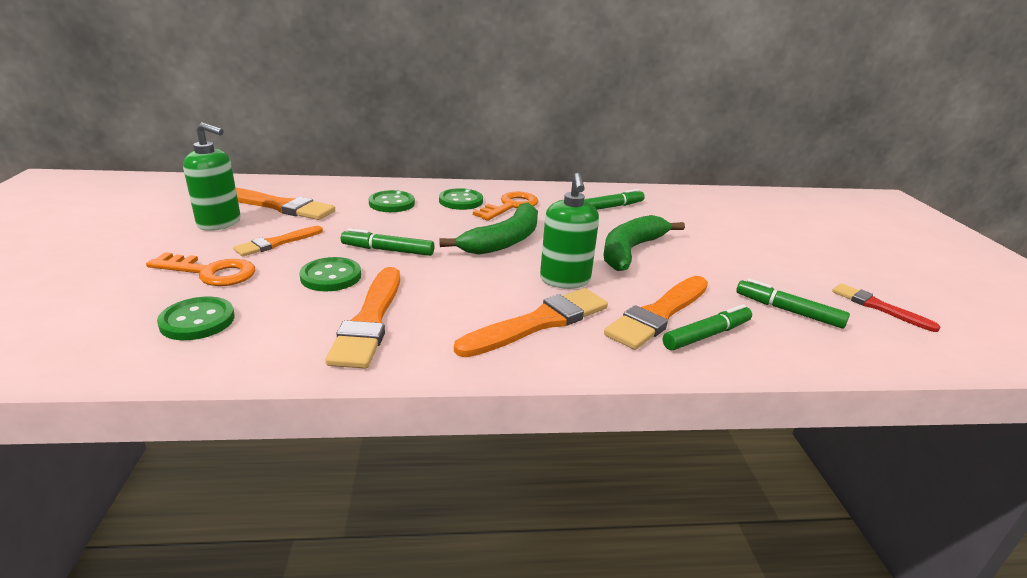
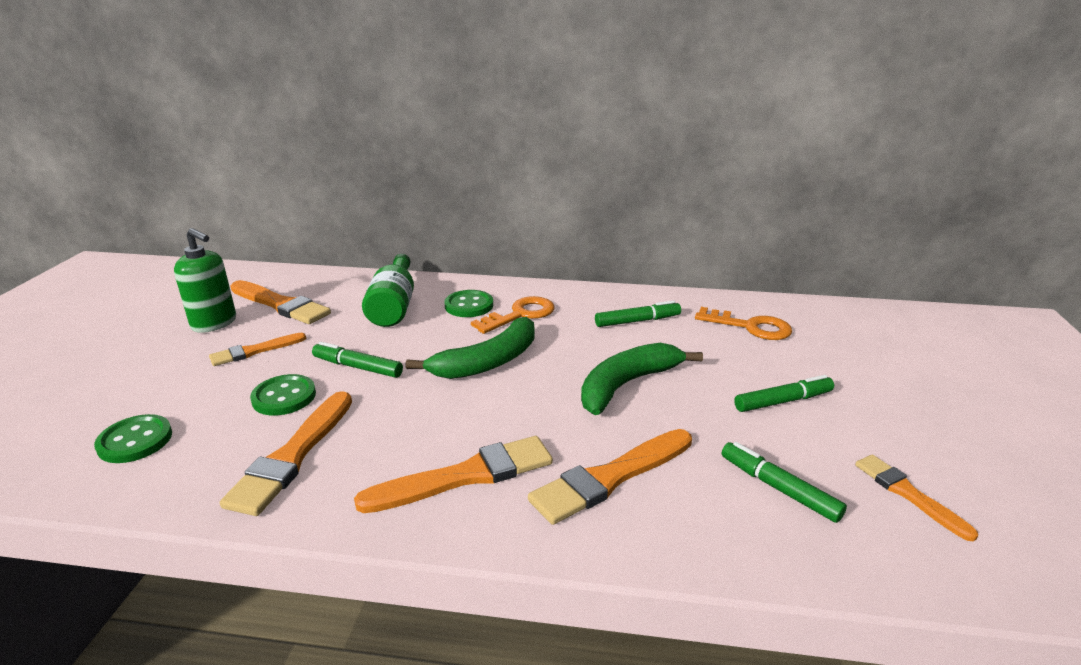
camera: 15 degrees right, 0 degrees up
(210, 272) = (175, 383): orange key -> orange key (750, 327)
(391, 203) = (394, 306): green button -> green bottle
(565, 280) = (526, 421): green soap dispenser -> none
(706, 335) = (652, 513): green marker -> green marker (783, 401)
(878, 307) = (908, 494): red brush -> orange brush

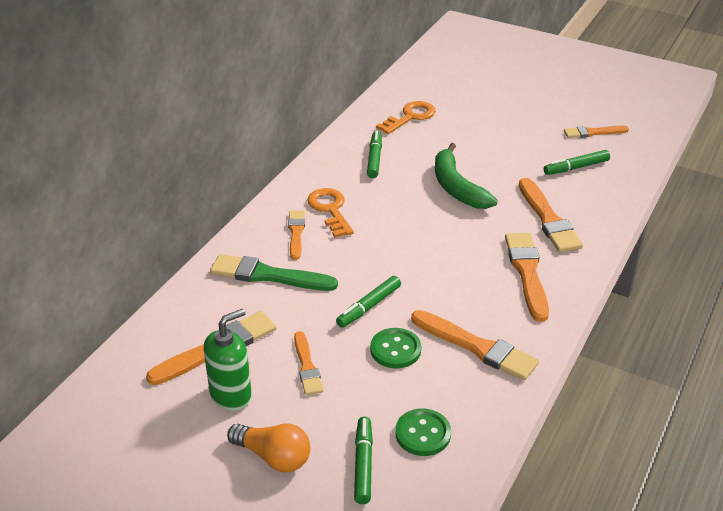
camera: 70 degrees left, 10 degrees up
(124, 359) = (273, 457): none -> orange light bulb
(394, 306) = (268, 275): green bottle -> green brush
(469, 305) = (296, 233): green button -> orange brush
(487, 362) = (396, 240): green banana -> none
(783, 401) = (501, 137): green marker -> green marker (363, 464)

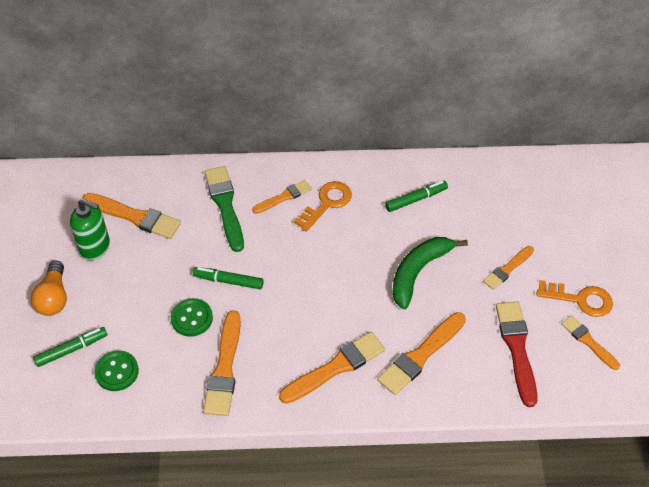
camera: 60 degrees right, 15 degrees up
(307, 366) = (145, 274): orange brush -> orange brush (507, 269)
(410, 117) = (498, 195): orange key -> orange key (580, 299)
(576, 167) = (517, 348): green marker -> red brush

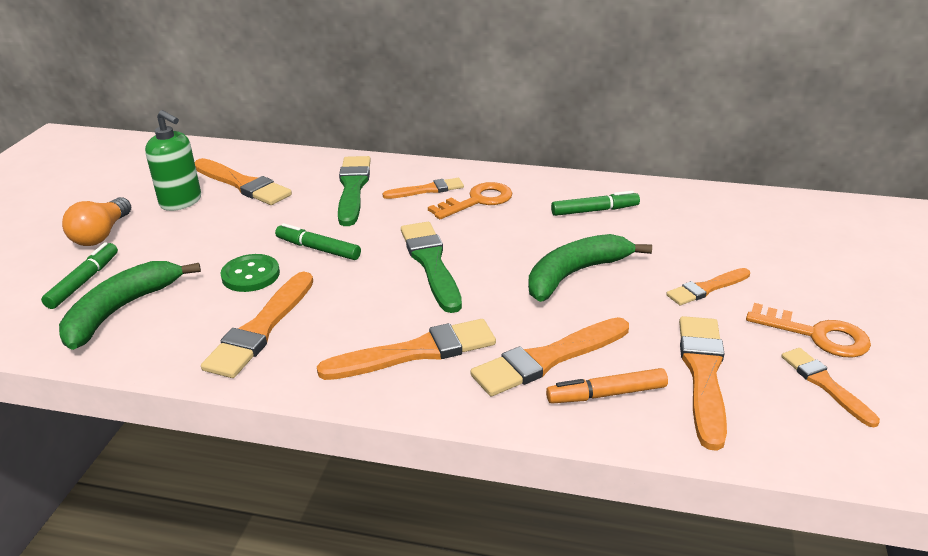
camera: 15 degrees right, 20 degrees down
(71, 349) = (84, 281): green marker -> green marker turned 60 degrees counterclockwise
(117, 371) = (121, 310): green button -> green banana
(316, 280) = (431, 263): none -> green brush
(463, 377) = (606, 394): none -> orange marker
(517, 348) = (703, 374): red brush -> orange brush

